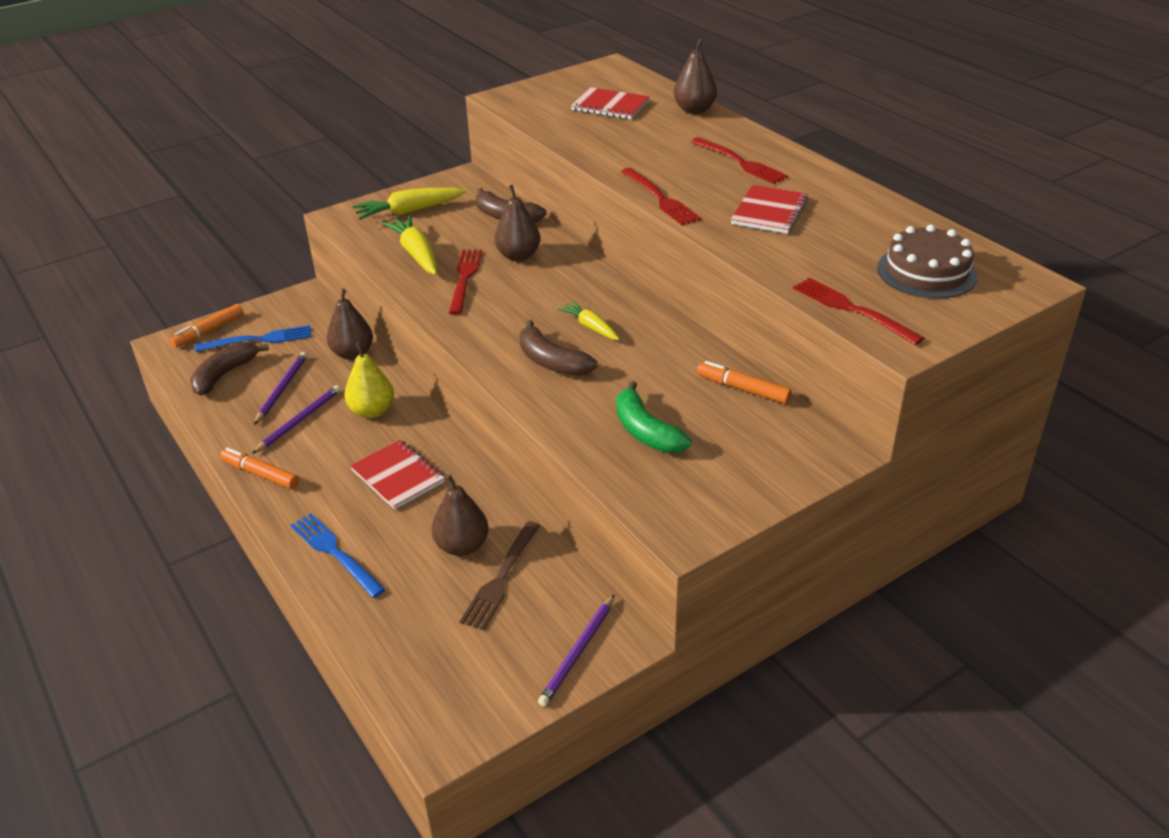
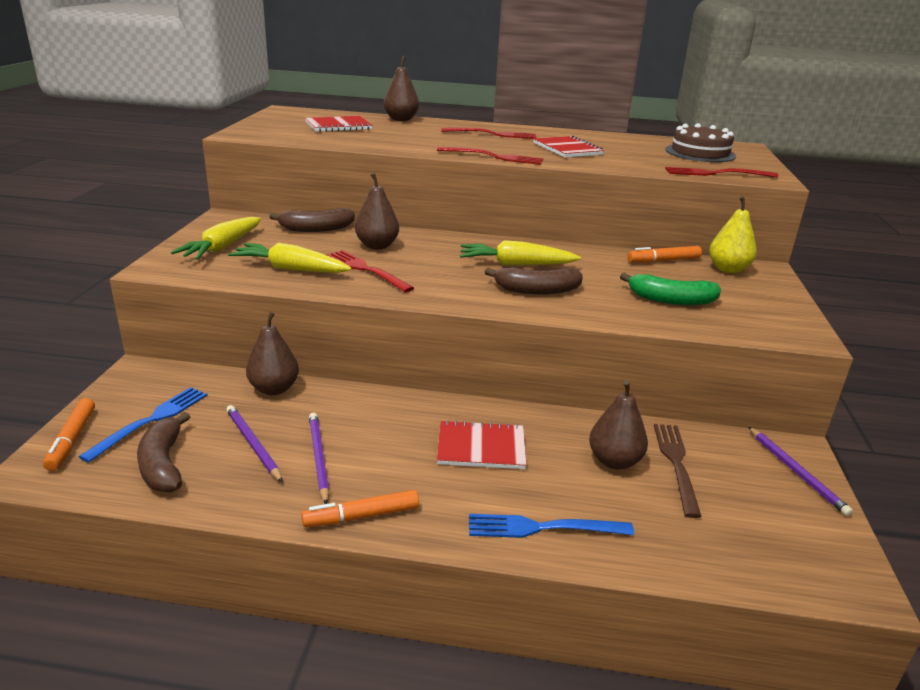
camera: 50 degrees left, 10 degrees down
(372, 411) = (372, 417): yellow pear -> yellow pear (728, 269)
(501, 579) = (676, 463): brown fork -> brown fork turned 150 degrees counterclockwise
(590, 327) = (515, 264): yellow carrot -> yellow carrot, size x1.61

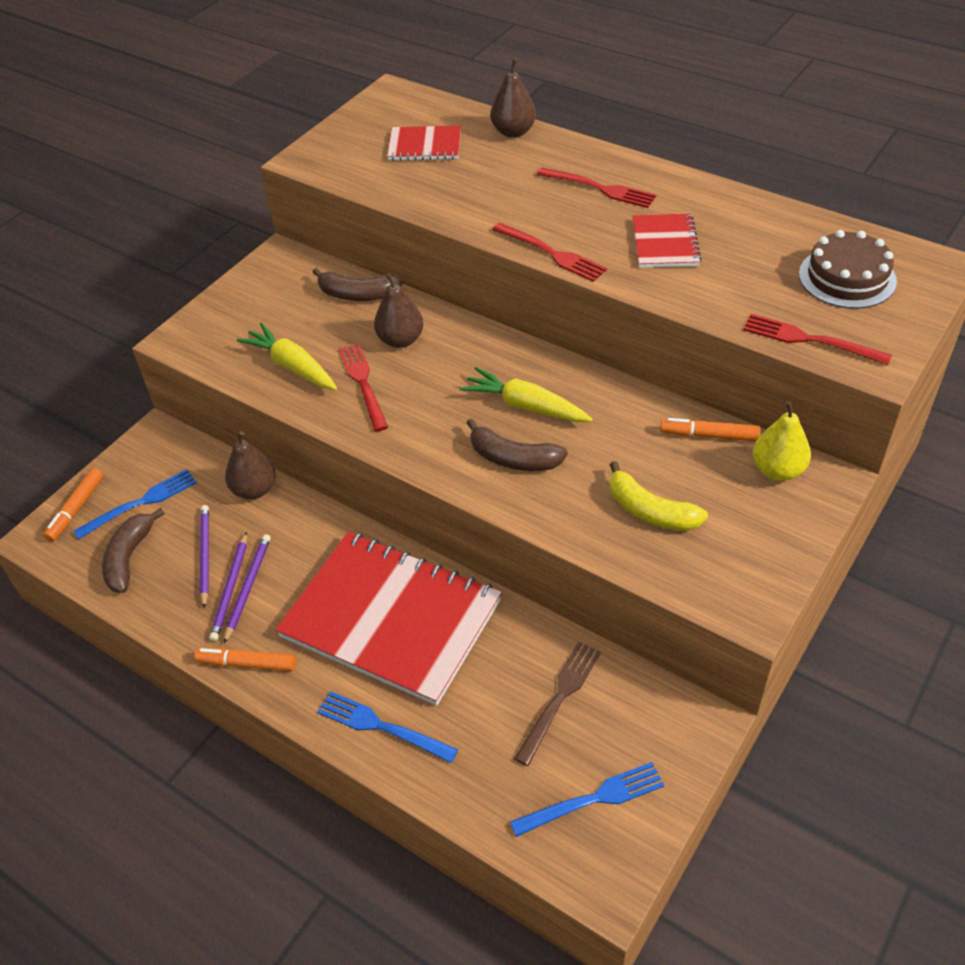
camera: 30 degrees right, 20 degrees up
(222, 248) = (249, 314): yellow carrot -> none
(481, 447) = (391, 618): red notebook -> red notebook, size x2.16
(614, 461) = (502, 675): brown pear -> none
(671, 300) = (650, 511): green banana -> yellow banana
(775, 524) = (593, 799): none -> blue fork
(796, 472) = (675, 749): purple pencil -> purple pencil (230, 589)

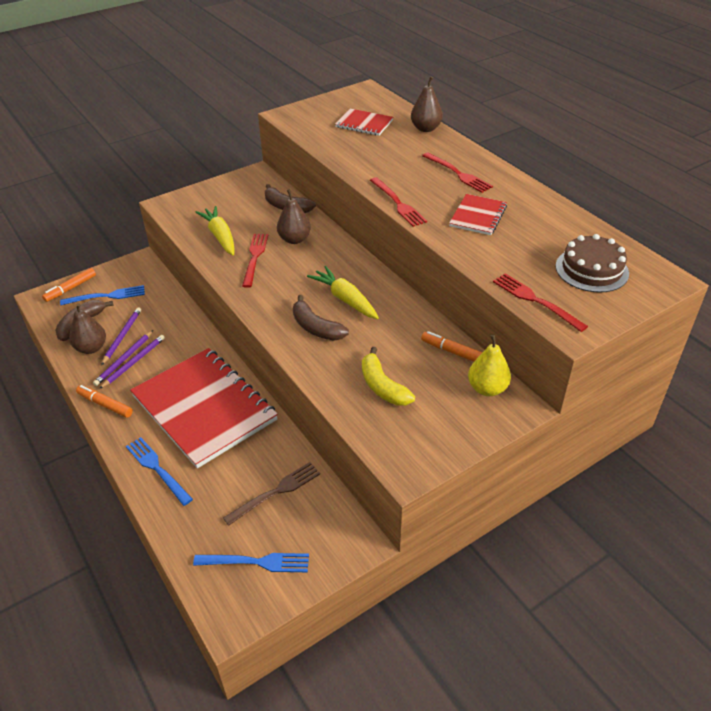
camera: 20 degrees right, 5 degrees down
(254, 489) = (174, 308): brown pear -> brown pear (91, 348)

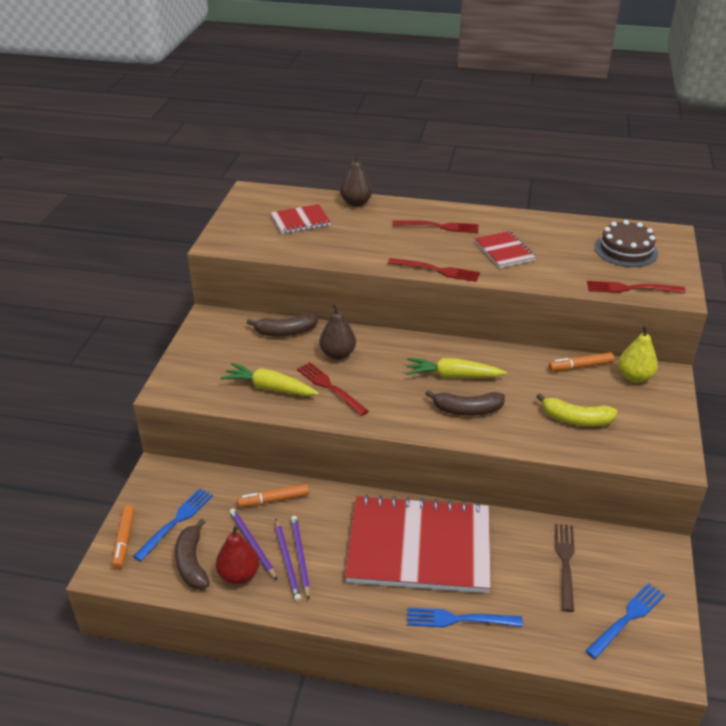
camera: 45 degrees left, 5 degrees down
(91, 348) = (239, 574): brown pear -> red pear
(105, 404) = (333, 608): orange marker -> orange marker (274, 500)

